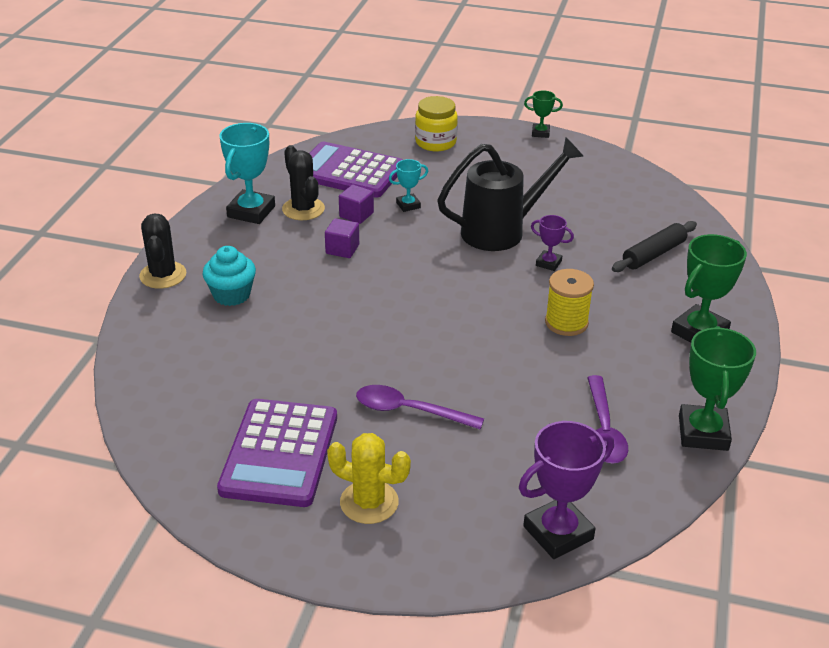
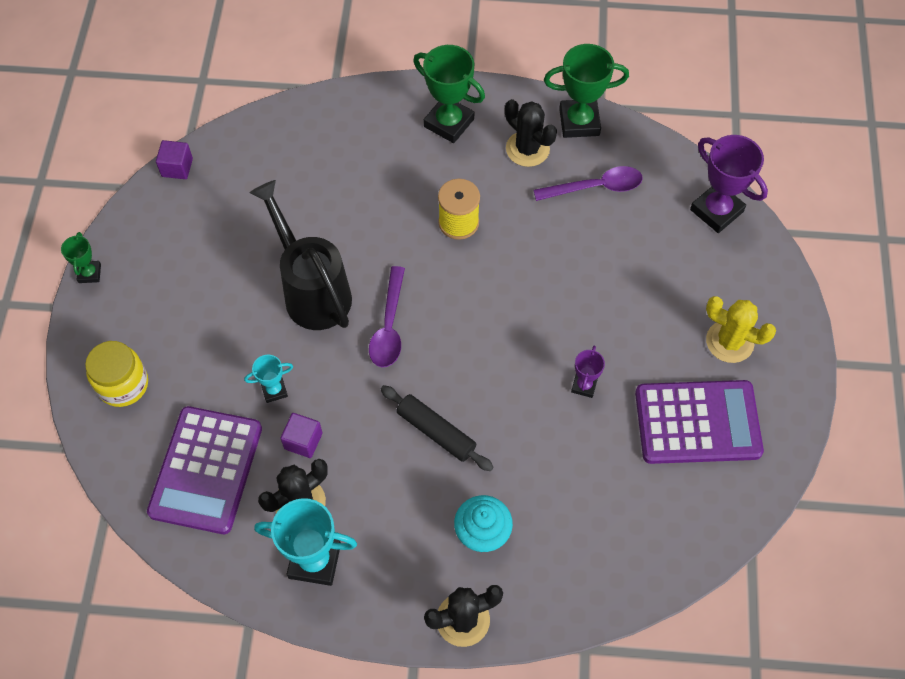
camera: 100 degrees left, 25 degrees up
(342, 249) = (375, 440): purple cube -> purple cube (177, 167)
(369, 502) = (729, 341): yellow cactus -> yellow cactus turned 75 degrees counterclockwise
(408, 205) = (274, 390): turquoise trophy -> turquoise trophy turned 75 degrees counterclockwise
(409, 411) = (614, 331): purple spoon -> purple spoon (389, 327)
(548, 263) = (364, 244): purple trophy -> purple trophy (584, 385)
(653, 254) = (332, 158): black rolling pin -> black rolling pin (436, 432)
(662, 384) = (527, 149): none -> black cactus

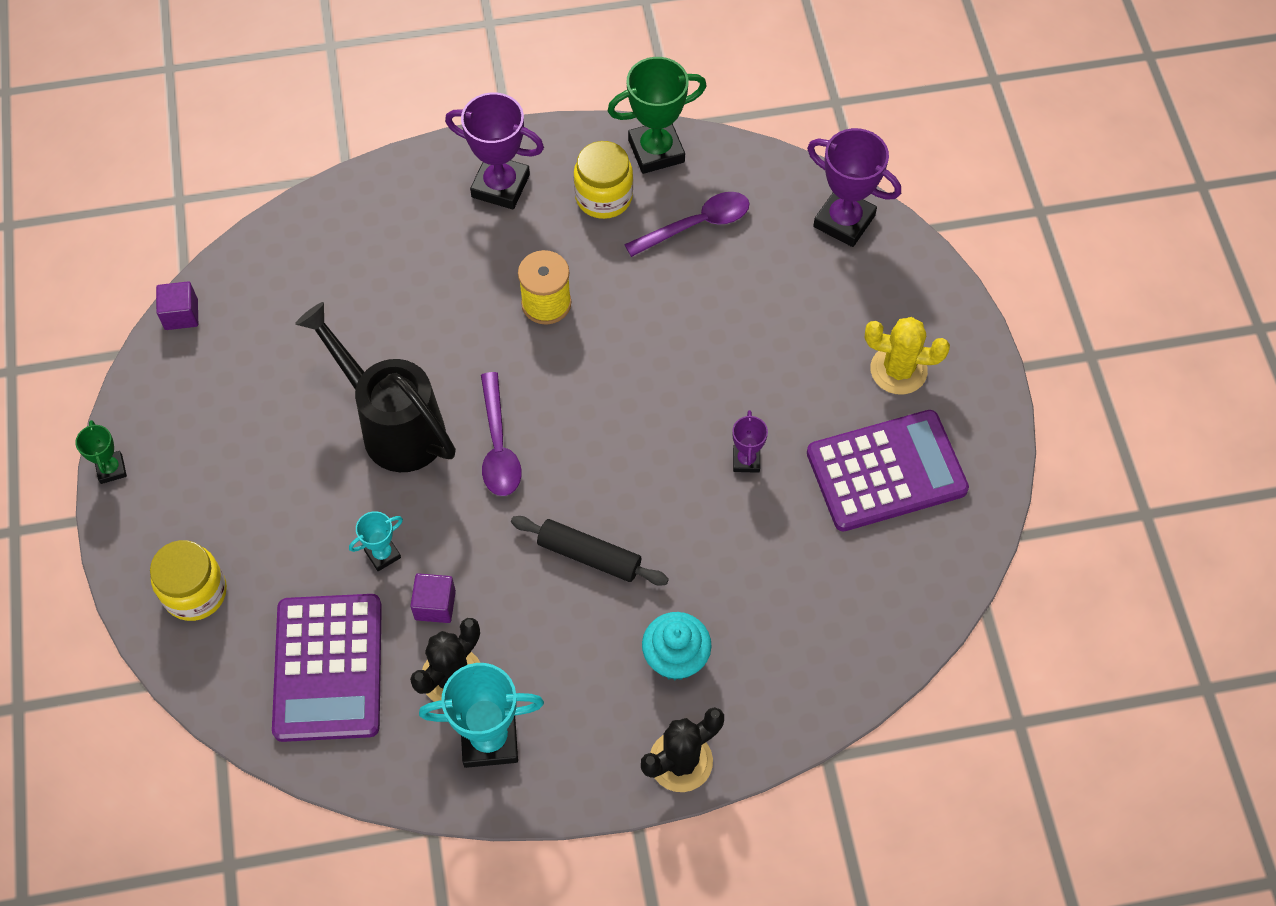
camera: 15 degrees left, 0 degrees up
(449, 123) = (500, 186): green trophy -> purple trophy
(527, 149) = (604, 197): black cactus -> yellow jar

